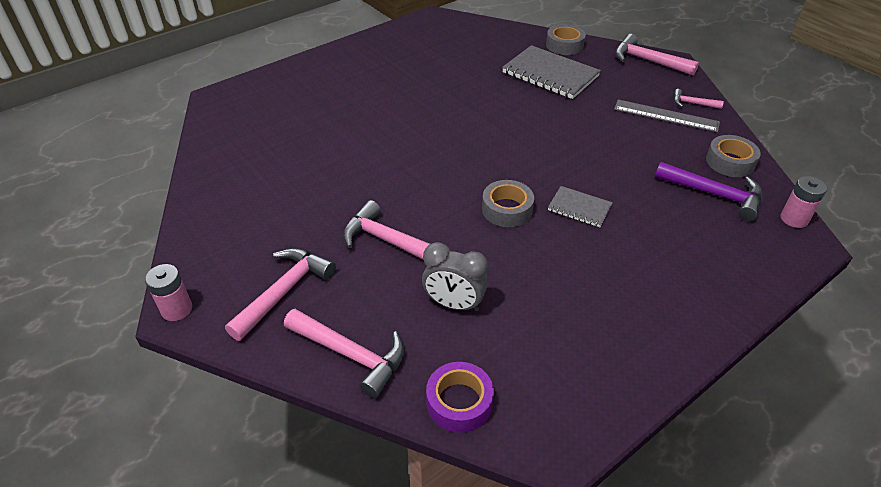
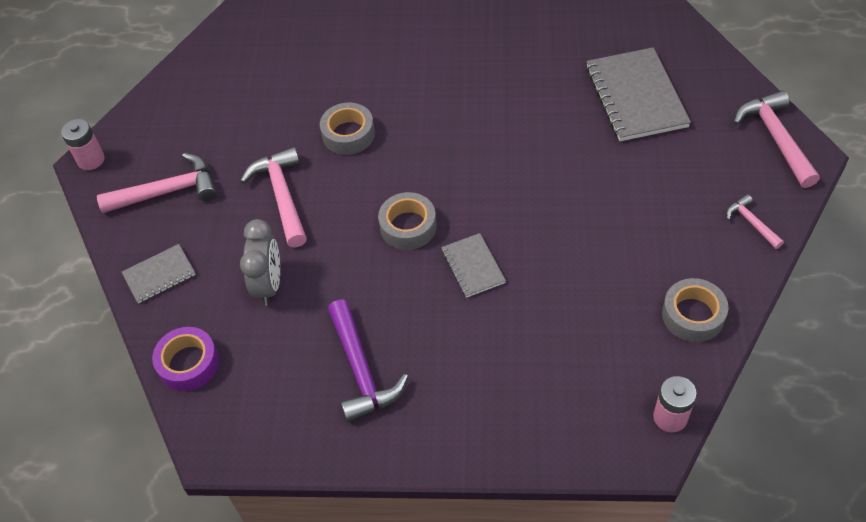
camera: 45 degrees right, 10 degrees up
(351, 355) = (159, 275): pink hammer -> grey notebook
(454, 304) = (269, 285): grey clock -> grey clock turned 150 degrees counterclockwise
(564, 45) = (702, 65): grey tape -> grey tape (348, 134)
(666, 116) = (698, 220): grey ruler -> none
(714, 194) = (623, 338): purple hammer -> purple hammer (361, 370)

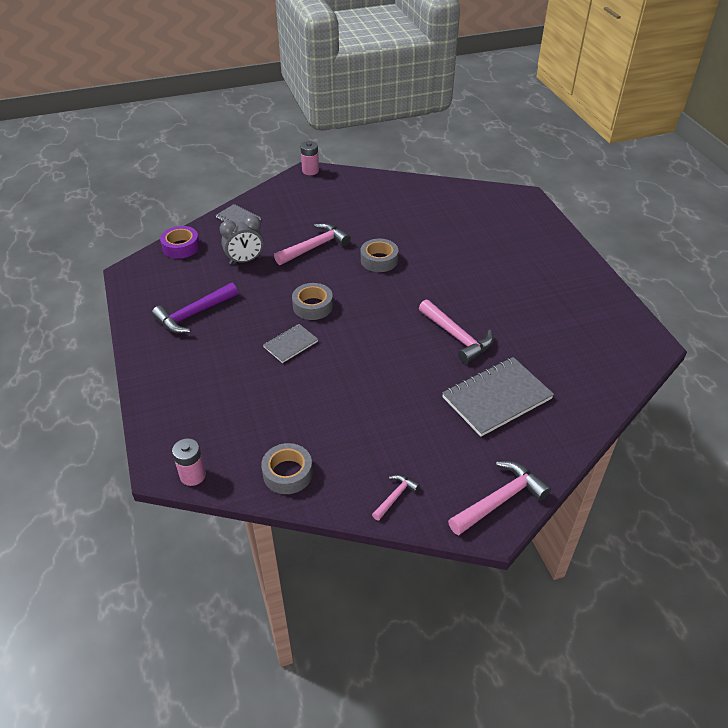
camera: 65 degrees right, 10 degrees down
(168, 191) = (299, 204): pink hammer -> pink hammer (457, 337)

